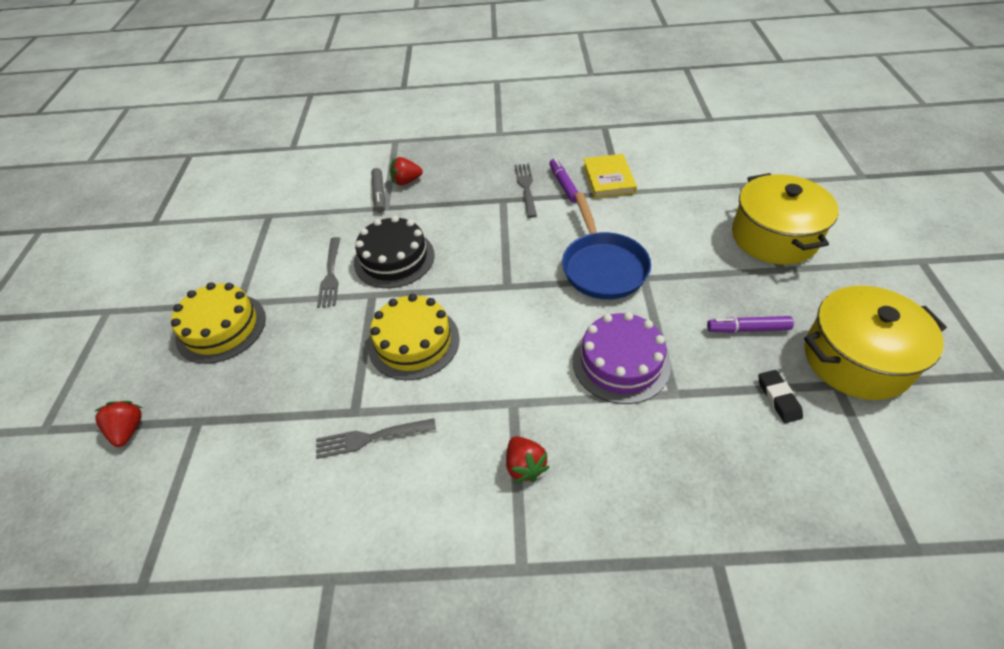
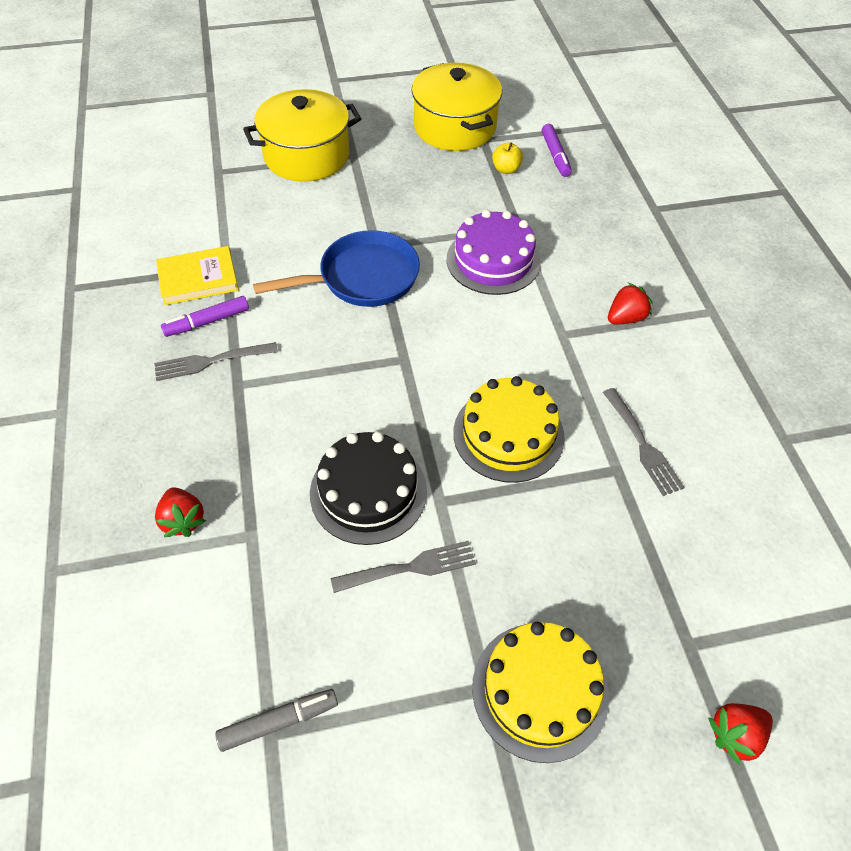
camera: 105 degrees left, 5 degrees up
(379, 194) = (217, 553): grey marker -> grey marker (279, 722)
(747, 329) = (434, 180): purple marker -> purple marker (555, 156)
(778, 398) = (506, 169): black eraser -> yellow apple

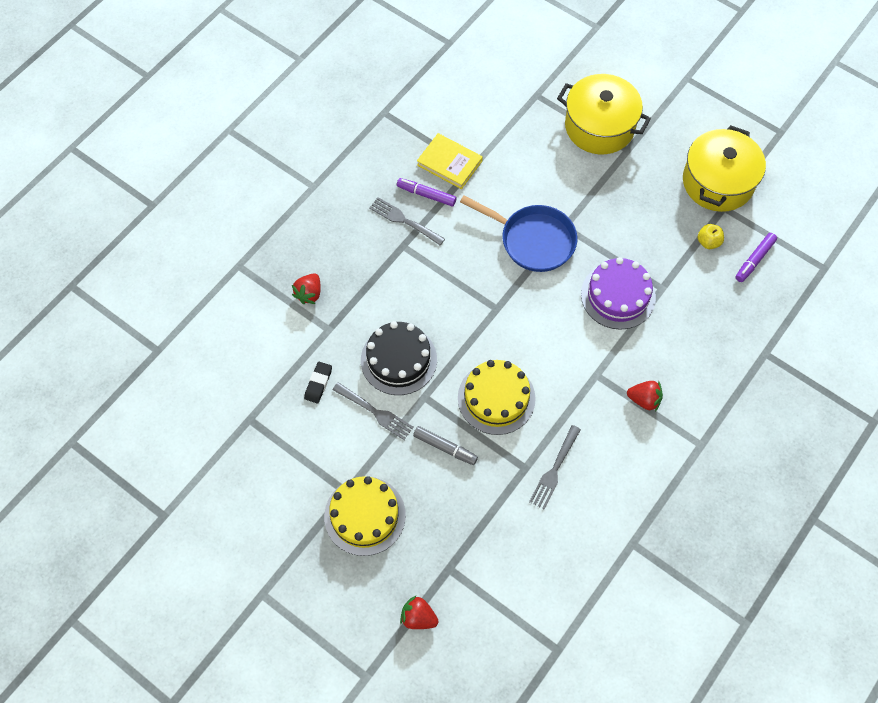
camera: 50 degrees right, 10 degrees up
(279, 722) = (256, 418): grey marker -> grey marker (445, 448)
(309, 603) = (318, 383): none -> black eraser

